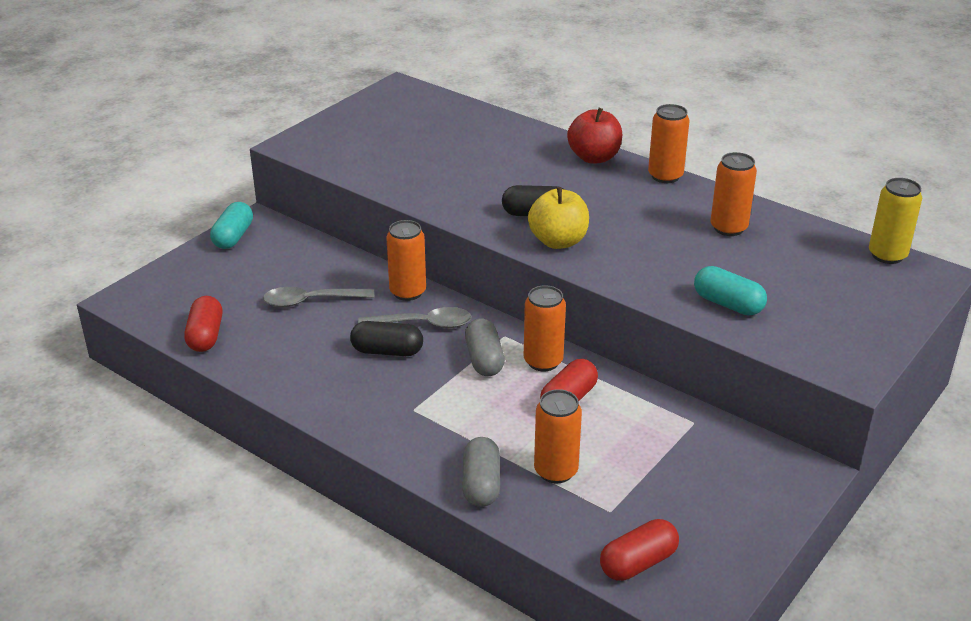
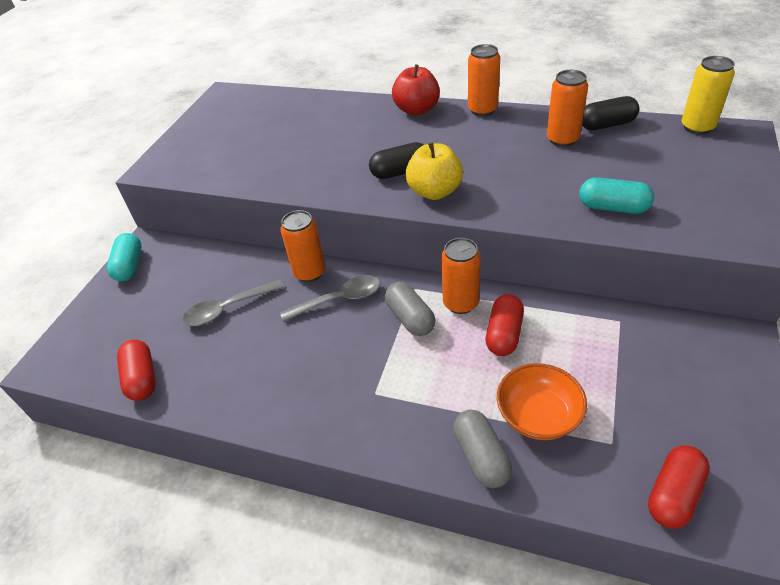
camera: 15 degrees left, 10 degrees up
(387, 351) = (320, 338): black capsule -> black capsule (606, 125)
(556, 471) = (538, 415): orange can -> orange bowl

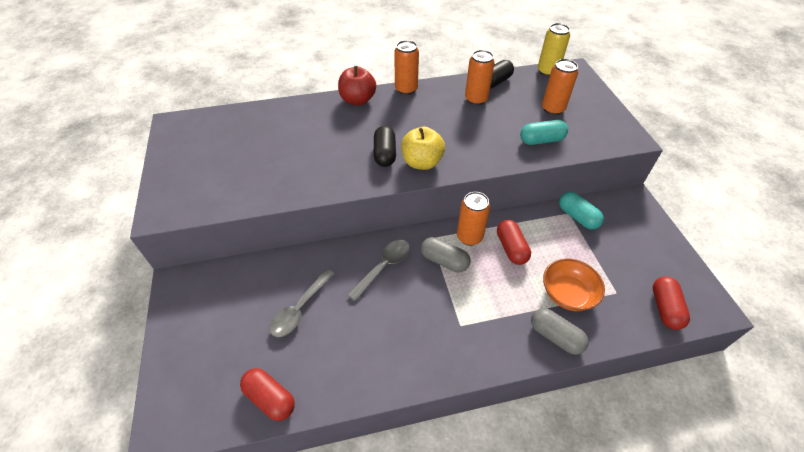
camera: 35 degrees left, 5 degrees up
(129, 266) = (176, 307): turquoise capsule -> turquoise capsule (577, 217)
(310, 272) = (345, 254): orange can -> orange can (553, 109)
(400, 172) = (385, 154): black capsule -> black capsule turned 45 degrees counterclockwise

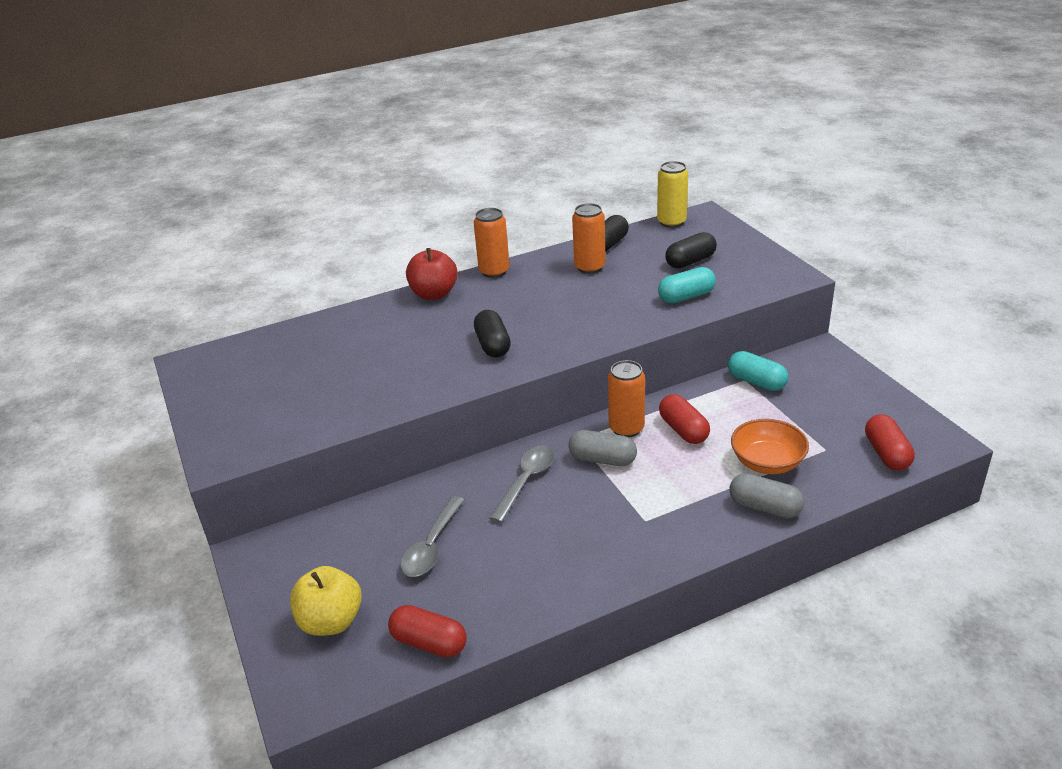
camera: 10 degrees left, 15 degrees down
(422, 162) = (544, 345): yellow apple -> yellow apple (331, 621)
(553, 109) = (690, 261): orange can -> black capsule

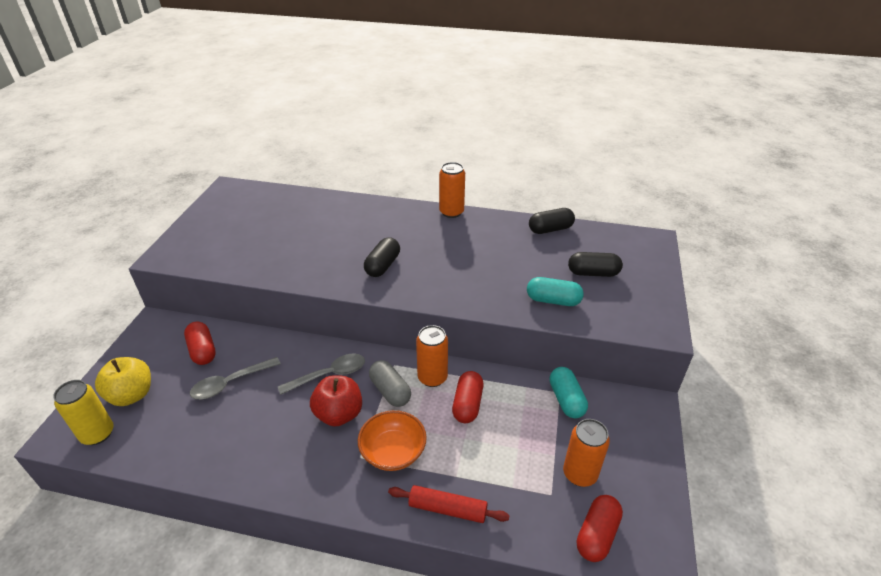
camera: 35 degrees right, 5 degrees up
(429, 643) = (152, 448): red capsule -> red capsule (202, 351)
(434, 294) = (397, 210): red apple -> red apple (339, 414)
(589, 267) = (515, 240): orange can -> orange can (580, 474)
(671, 222) = (619, 233): yellow can -> yellow can (97, 434)
(765, 507) = (447, 509): grey capsule -> red rolling pin
(767, 462) = (494, 473): orange bowl -> orange bowl (393, 452)

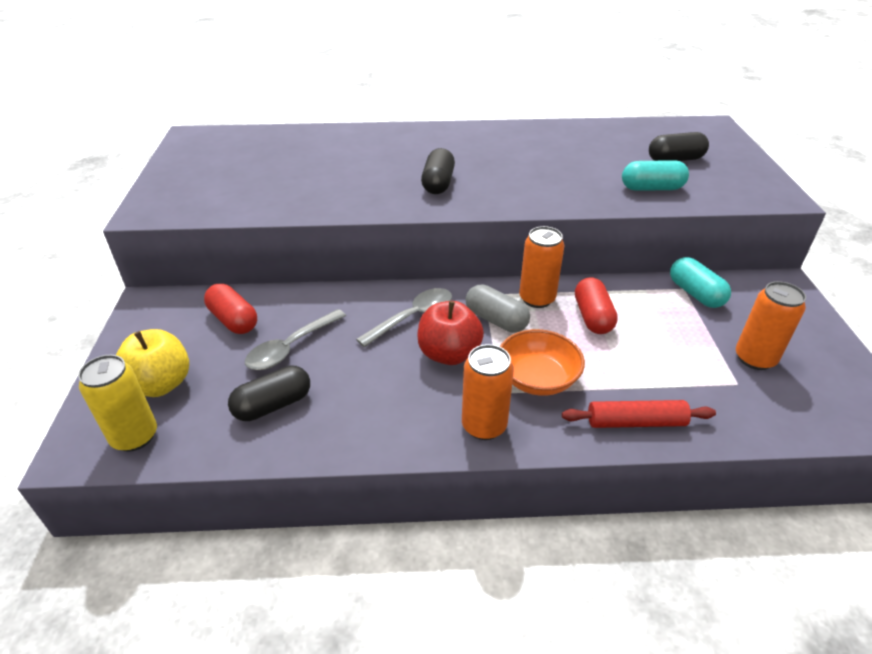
camera: 15 degrees left, 0 degrees up
(451, 212) = (483, 127): orange can -> orange can (484, 426)
(550, 229) = (602, 129): black capsule -> black capsule (273, 405)
(597, 534) = (810, 411): red capsule -> none

